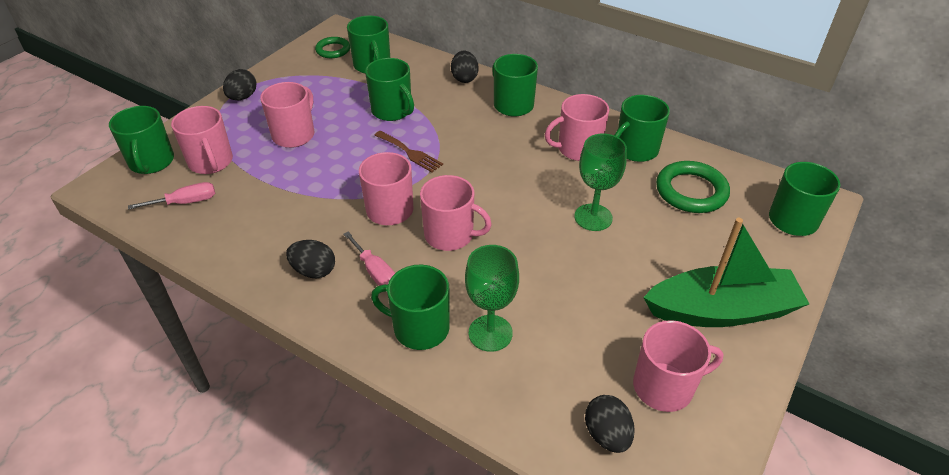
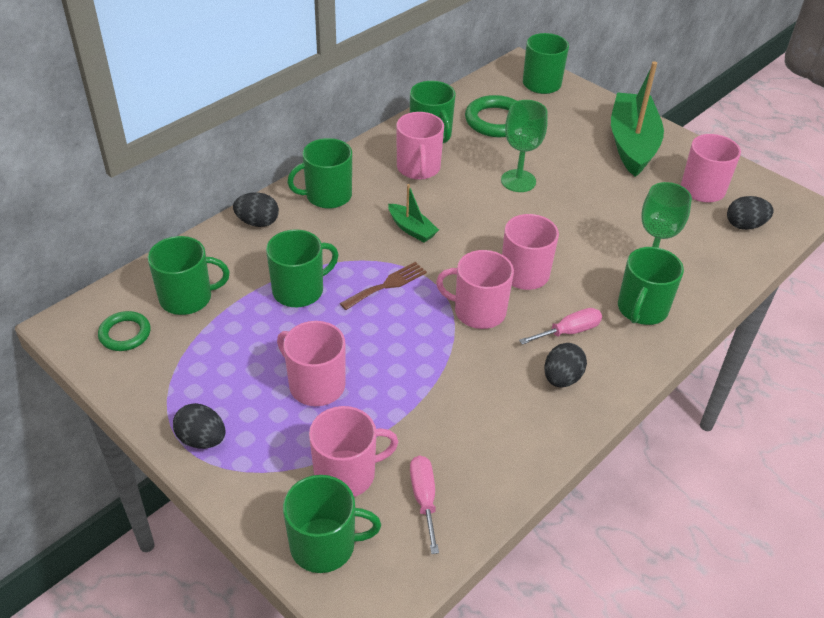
camera: 80 degrees left, 0 degrees up
(487, 156) = (412, 229): none -> green boat

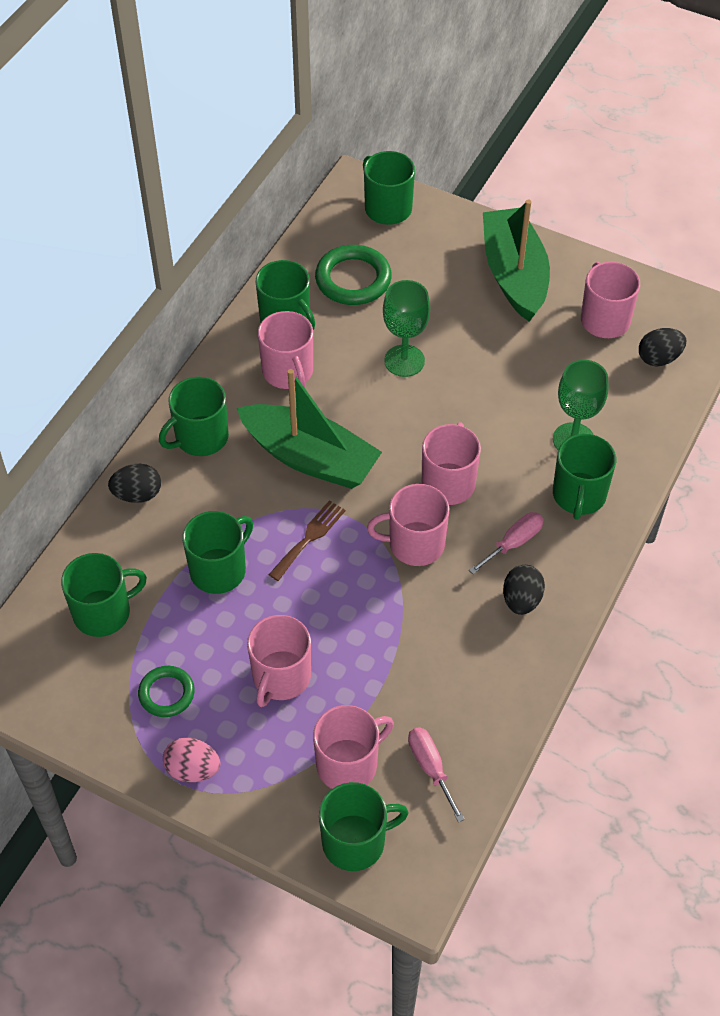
camera: 15 degrees left, 10 degrees up
(125, 334) = (57, 674): green ring -> green ring (166, 693)
(202, 439) = (192, 769): black egg -> pink egg
(315, 385) = (281, 677): pink mug -> pink mug turned 90 degrees counterclockwise
(412, 229) = (310, 458): green boat -> green boat, size x2.15

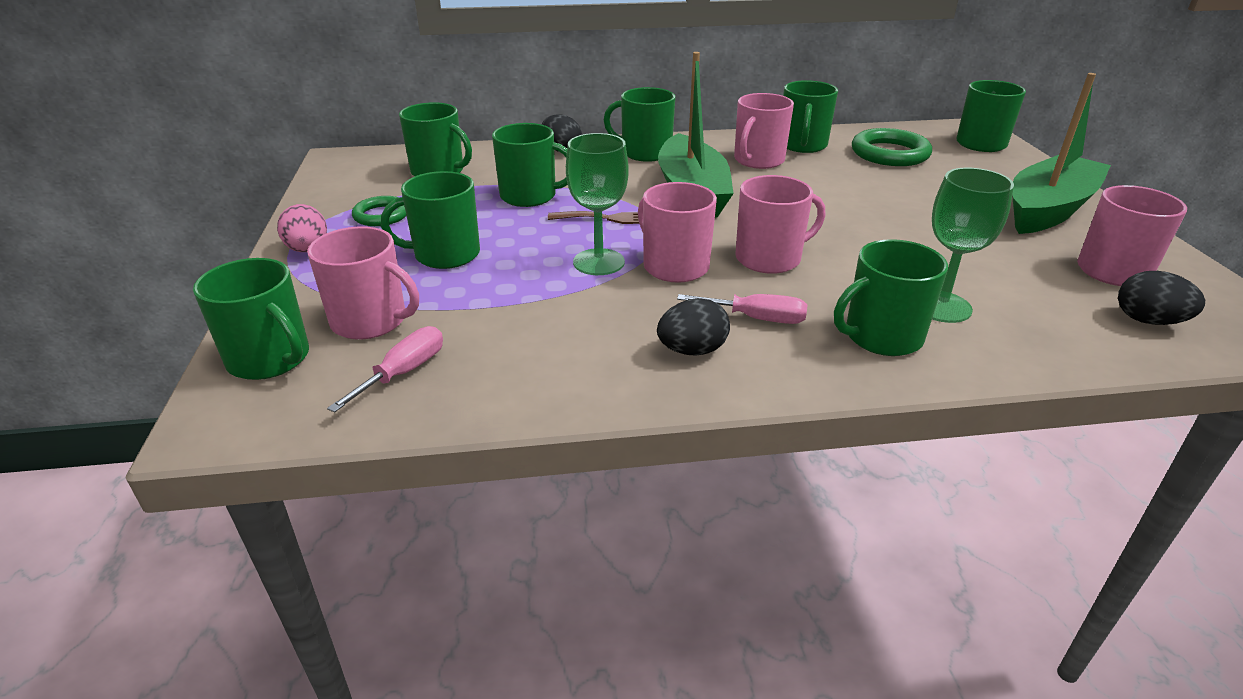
camera: 55 degrees right, 20 degrees down
(281, 677) = (445, 255): pink mug -> green mug
(404, 361) = (857, 196): green goblet -> green goblet (599, 262)

